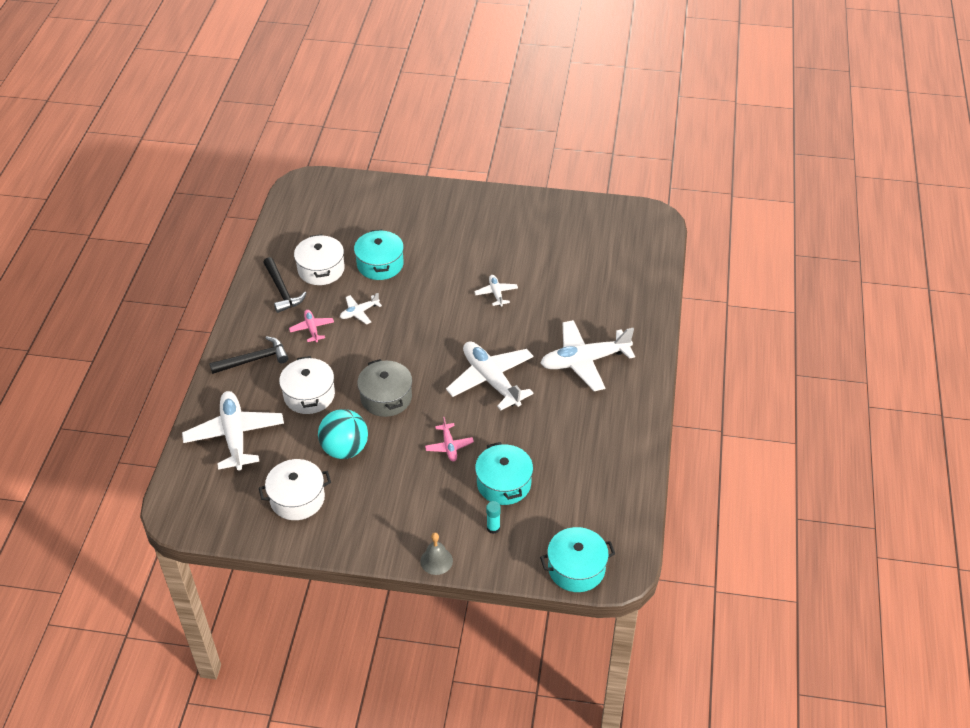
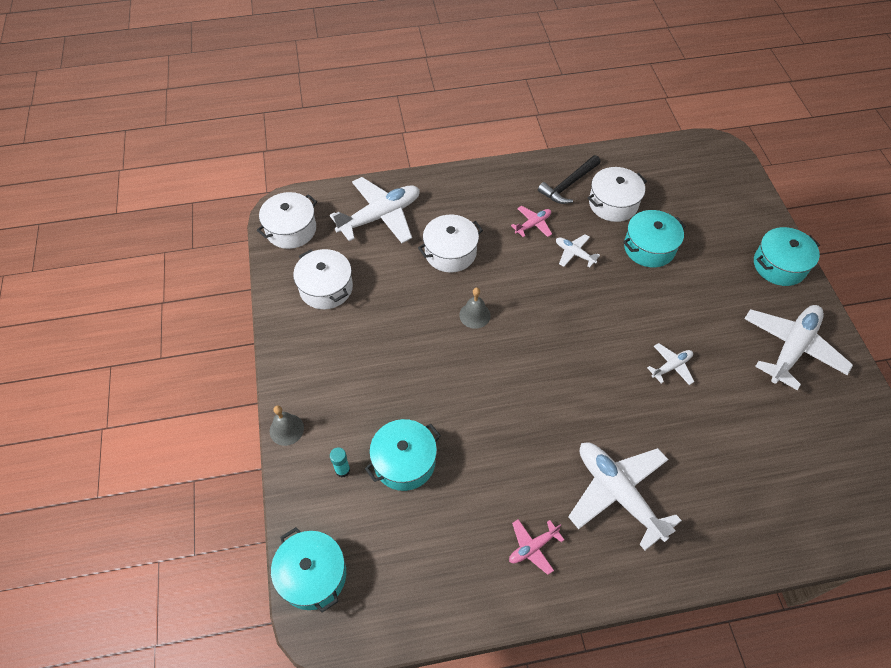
camera: 70 degrees right, 10 degrees up
(207, 512) = (291, 229): none -> white pot
(254, 359) = (474, 196): black hammer -> none
(345, 449) = (396, 304): turquoise ball -> none
(386, 397) = (475, 315): grey pot -> grey bell
(439, 198) = (779, 265): none -> turquoise pot
(449, 446) = (435, 392): pink plane -> pink plane (533, 547)
(491, 380) = (541, 403): white plane -> white plane (791, 348)

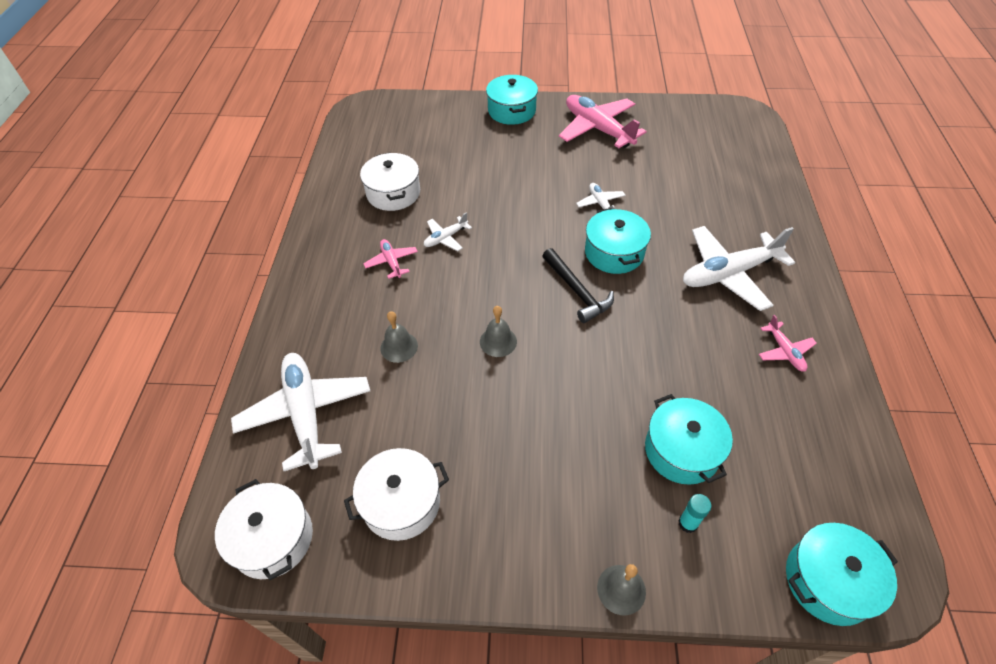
camera: 75 degrees left, 5 degrees down
(450, 252) = (399, 347): white pot -> grey bell
(568, 185) = (350, 220): black hammer -> black hammer (577, 291)
(649, 247) = (460, 182): turquoise pot -> turquoise pot (614, 253)
(791, 348) = (598, 129): white plane -> pink plane

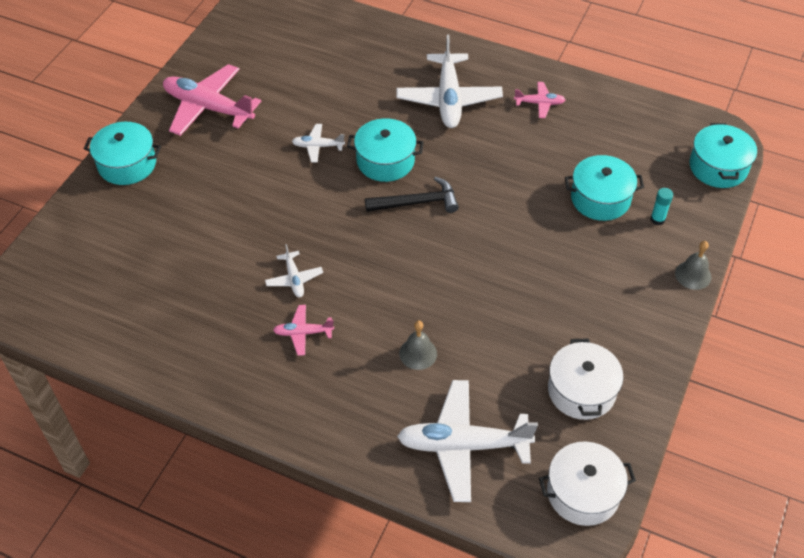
camera: 70 degrees left, 0 degrees up
(393, 193) = (197, 306): white pot -> none
(498, 341) = (447, 277): grey bell -> none
(598, 129) = (208, 108): pink plane -> pink plane turned 45 degrees clockwise

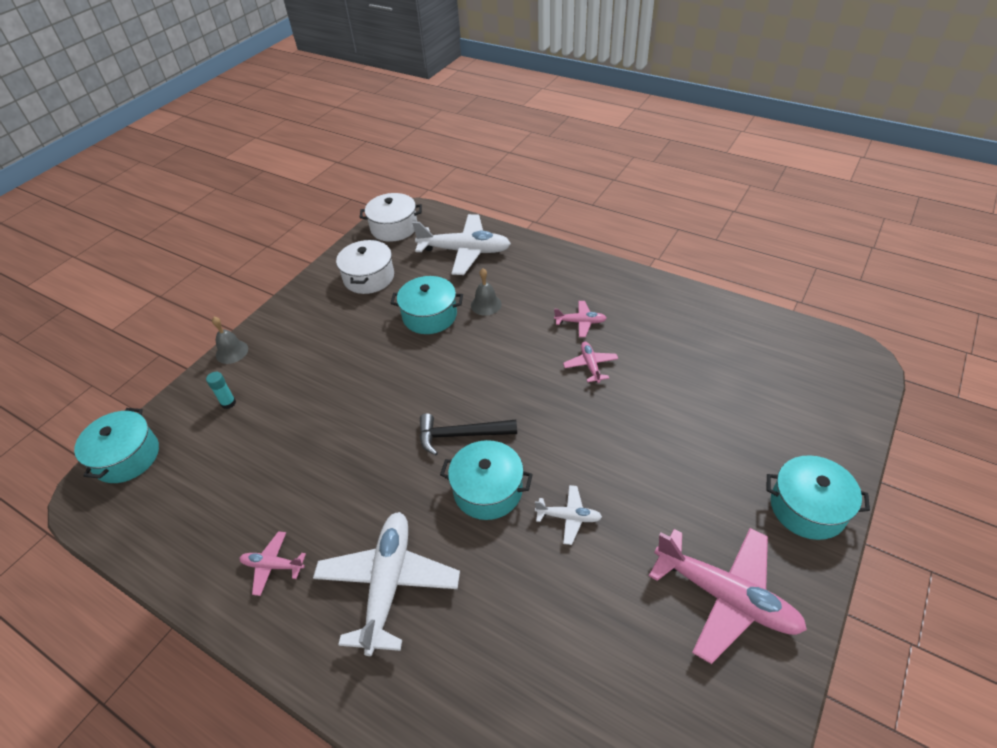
camera: 170 degrees left, 5 degrees down
(294, 279) = (590, 365): white plane -> pink plane
(600, 198) = (270, 428): turquoise pot -> turquoise pot (429, 316)

